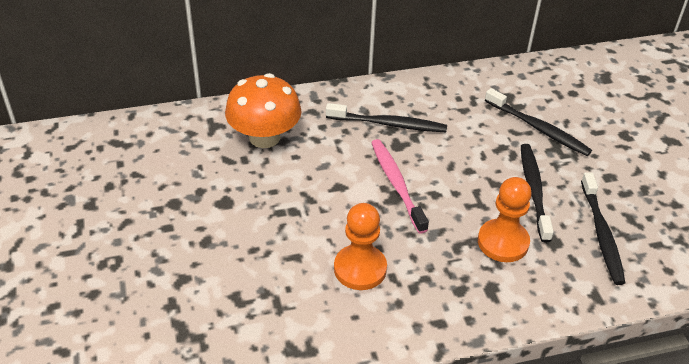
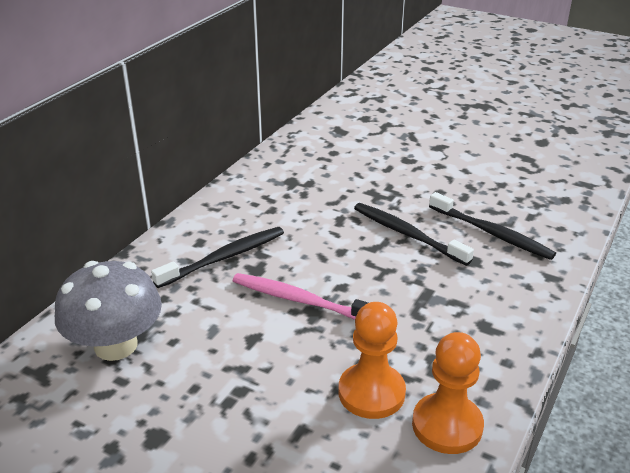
camera: 45 degrees left, 10 degrees down
(264, 137) = (116, 345): orange mushroom -> grey mushroom
(503, 242) = (442, 286): orange pawn -> orange pawn (447, 425)
(538, 128) = (346, 189): black toothbrush -> none

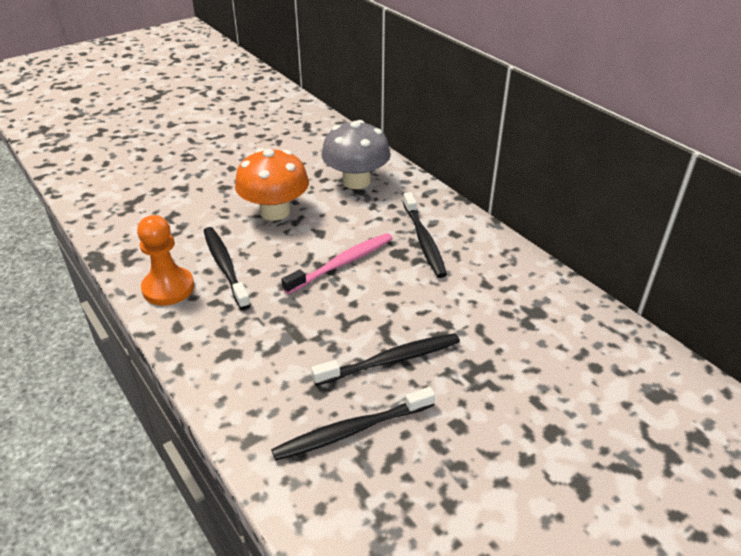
camera: 115 degrees right, 5 degrees up
(229, 397) = (275, 211): none -> orange mushroom
(371, 393) = (225, 266): orange pawn -> black toothbrush

